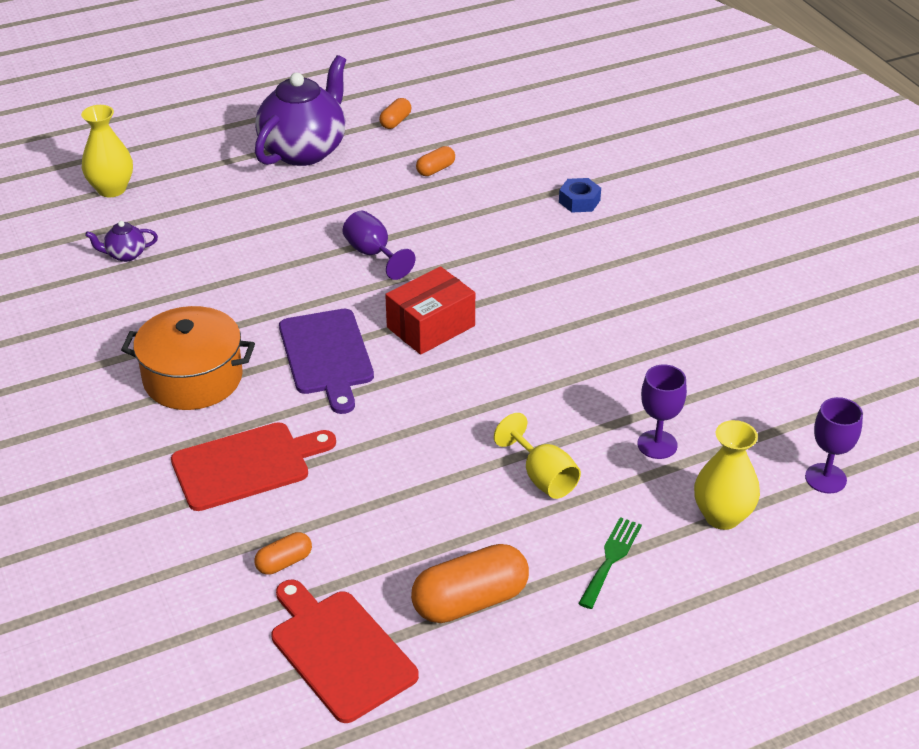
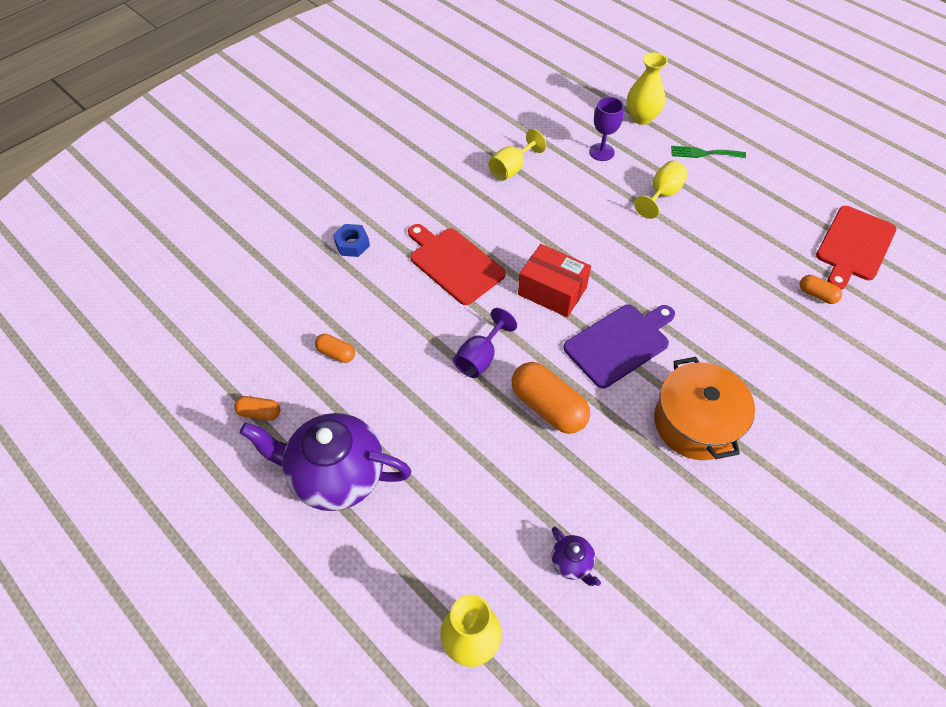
camera: 110 degrees left, 15 degrees up
(246, 465) = (756, 348): red cutting board -> red cutting board (454, 263)
(470, 601) = (776, 202): orange capsule -> orange capsule (548, 407)
(656, 348) = (512, 168): none -> yellow goblet
(825, 478) = (586, 85): purple goblet -> none

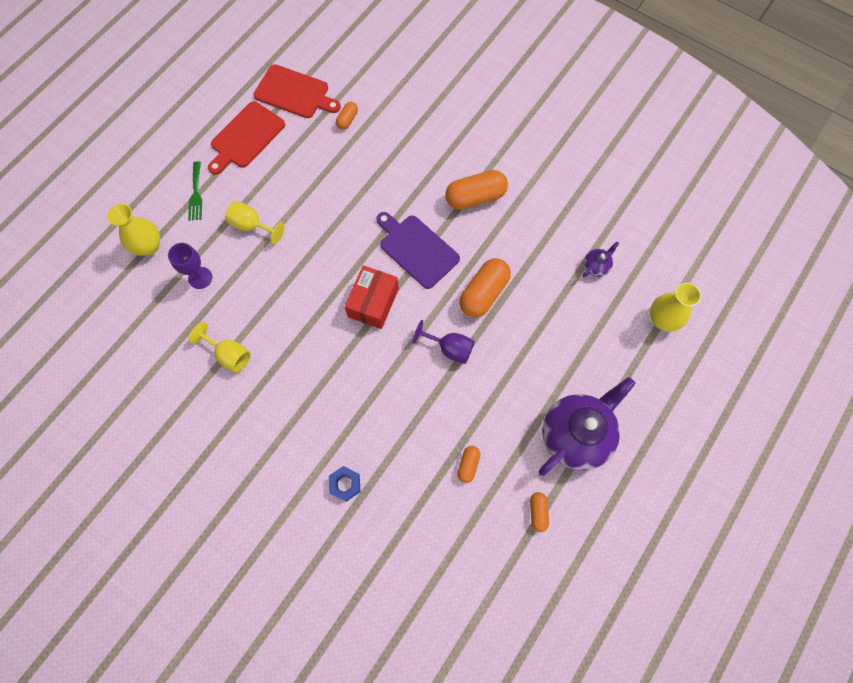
camera: 100 degrees left, 15 degrees up
(336, 475) = (575, 434): purple teapot -> purple teapot turned 135 degrees counterclockwise
(454, 263) = (355, 386): red cutting board -> red cutting board (246, 137)
(696, 423) = (475, 197): orange pot -> orange capsule

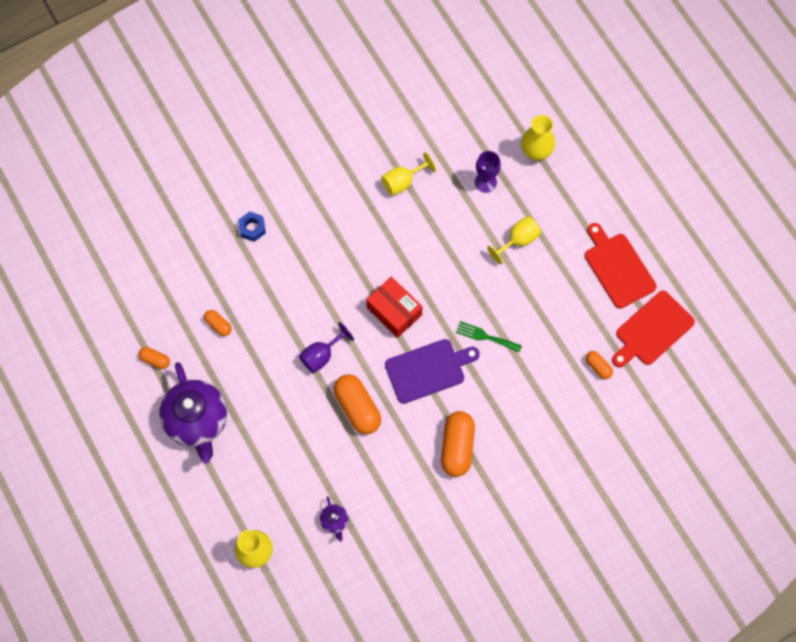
camera: 115 degrees right, 0 degrees up
(196, 194) = (573, 205): green fork -> green fork (485, 336)

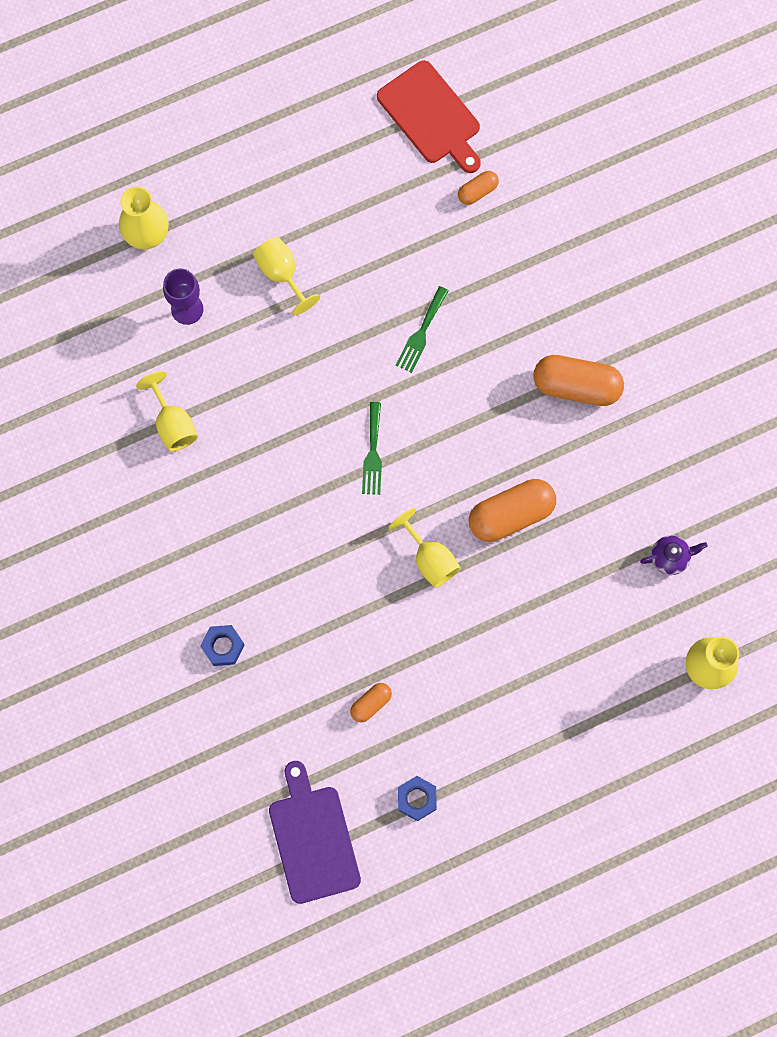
camera: 85 degrees left, 5 degrees up
(155, 360) = (417, 799): orange capsule -> blue nut
(197, 421) = (514, 740): purple teapot -> none
(321, 355) = (430, 559): purple goblet -> yellow goblet
(394, 311) = (373, 453): red box -> green fork
(428, 370) = (463, 414): purple cutting board -> purple cutting board (313, 839)
(618, 268) = (336, 148): red cutting board -> none

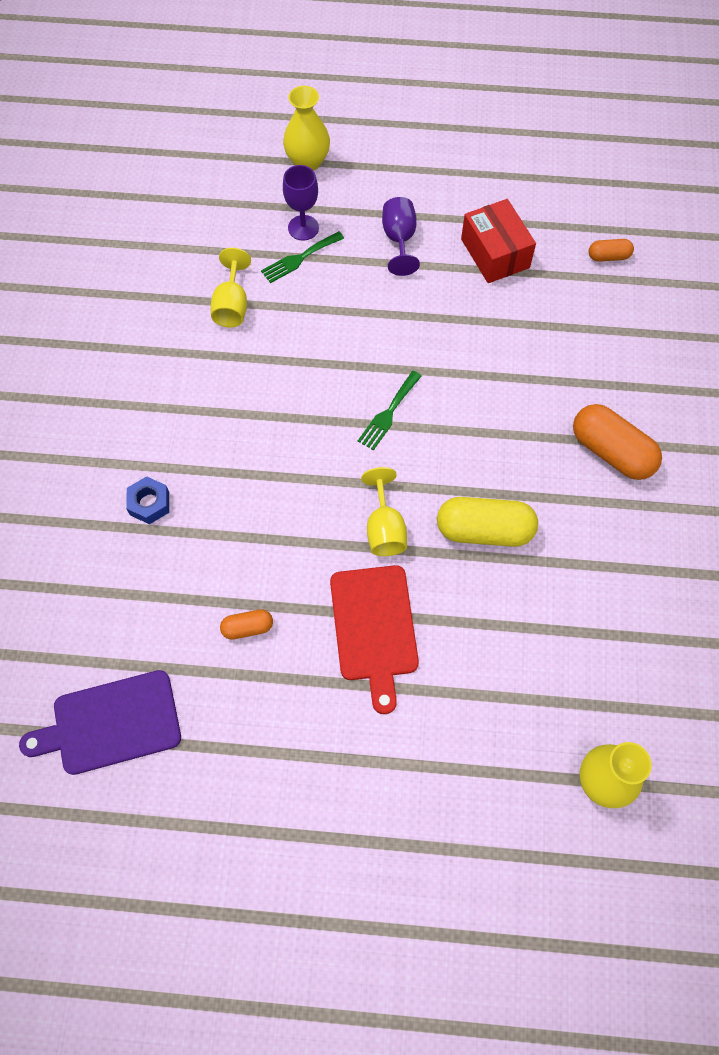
camera: 30 degrees right, 10 degrees down
(282, 274) = (399, 240): yellow goblet -> purple goblet
(313, 839) = (111, 723): purple cutting board -> purple cutting board turned 120 degrees counterclockwise
(375, 242) = (495, 253): none -> red box
(417, 799) = (233, 743): blue nut -> none
(421, 333) = (492, 340): green fork -> green fork (299, 258)
(431, 116) = (600, 185): red cutting board -> red cutting board (374, 628)
(511, 515) = (484, 530): orange capsule -> yellow capsule
(670, 558) = (621, 652): purple teapot -> none

